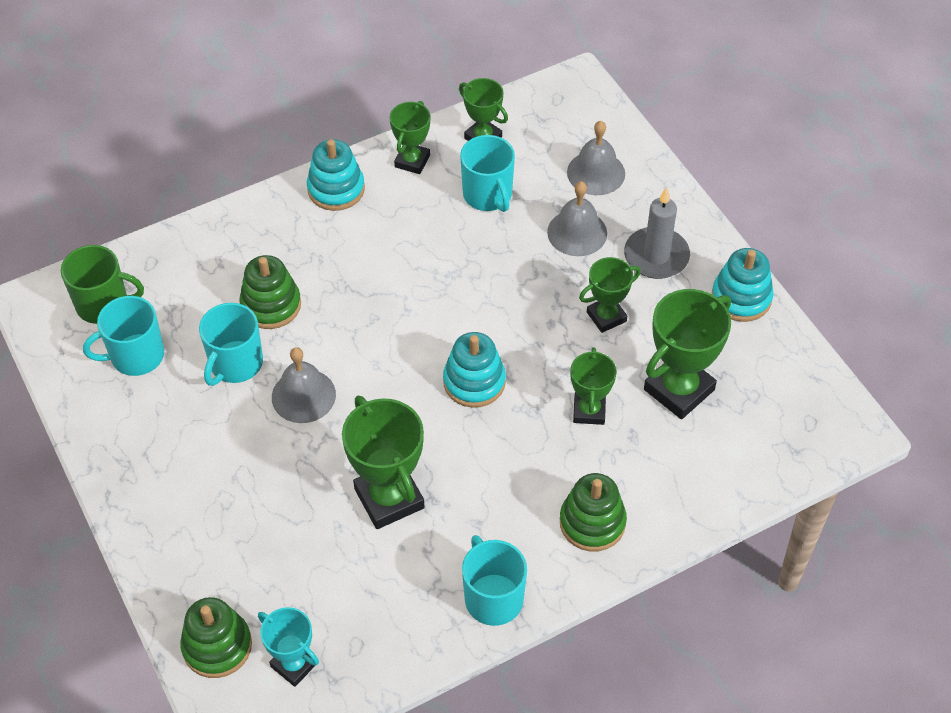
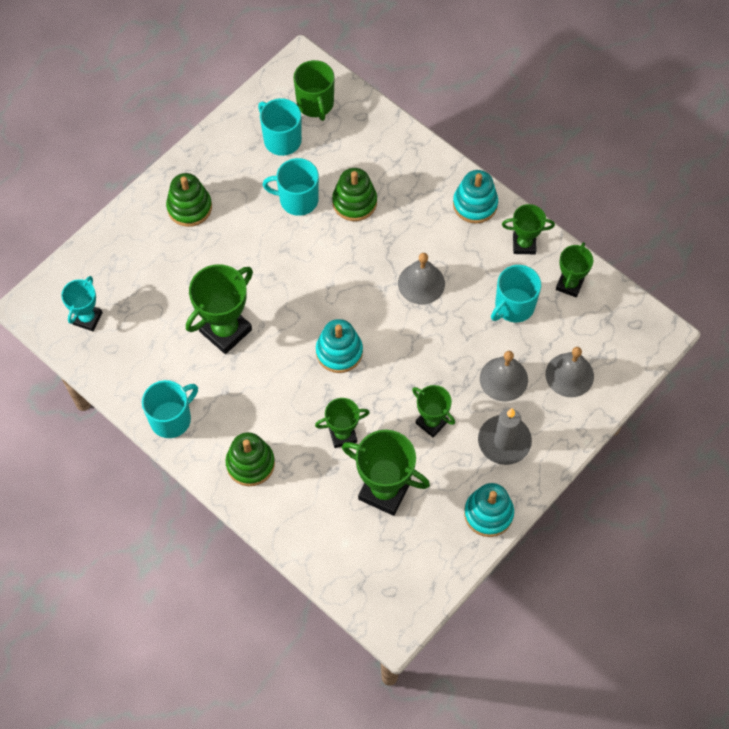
camera: 70 degrees right, 10 degrees up
(217, 646) = (86, 271): green stacking toy -> green stacking toy (189, 207)
(303, 395) = (287, 250): grey bell -> grey bell (421, 283)

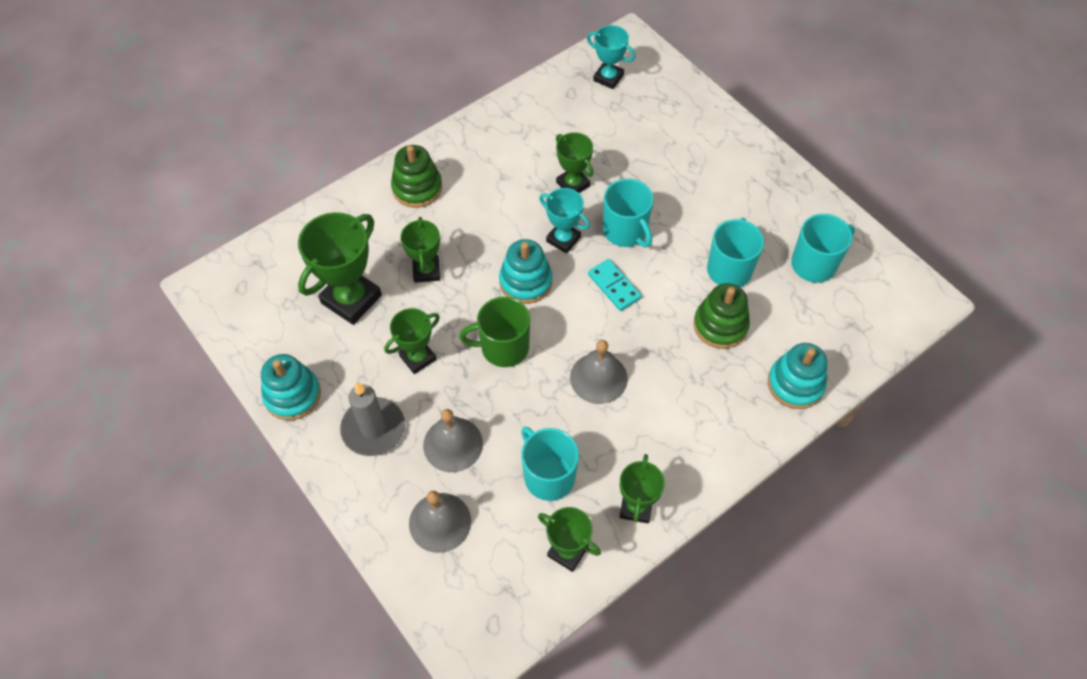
camera: 100 degrees right, 5 degrees down
(171, 418) = (483, 131): turquoise mug -> turquoise mug (625, 231)
(189, 207) = (729, 169): green stacking toy -> none
(225, 330) = (573, 184): green trophy -> green trophy, size x0.60
(288, 329) = (563, 239): none -> turquoise trophy
(315, 104) = (866, 305): green mug -> green mug (503, 347)
(331, 283) = (614, 286): none -> turquoise domino
(475, 204) = (703, 459): turquoise stacking toy -> turquoise stacking toy (795, 384)

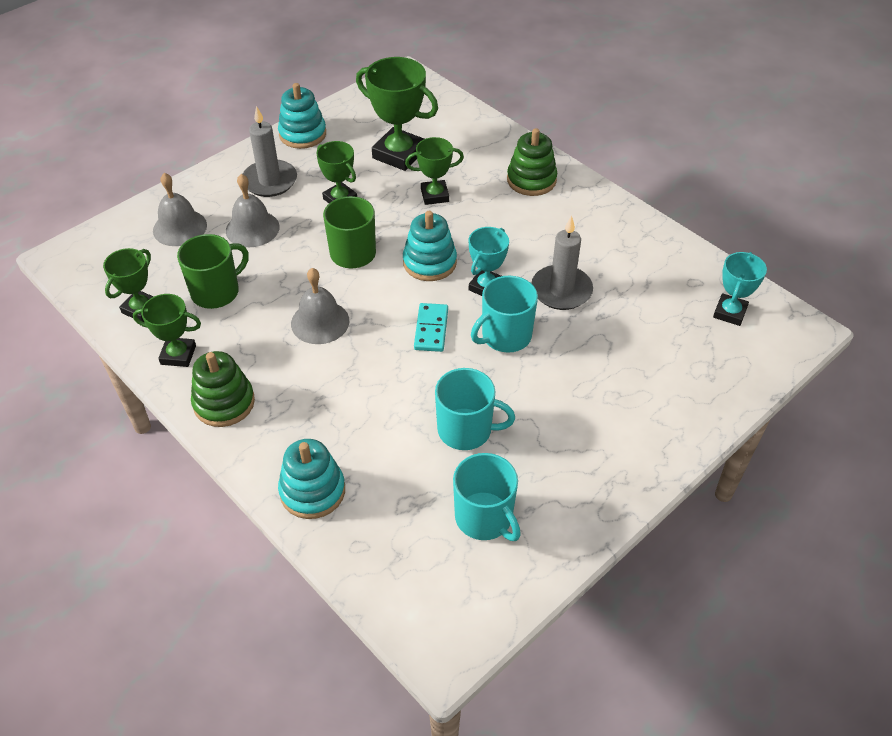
camera: 85 degrees right, 10 degrees down
(548, 476) = (216, 292): turquoise mug -> green mug
(573, 184) = (561, 290): green trophy -> grey candle
(614, 286) = (431, 329): turquoise domino -> turquoise domino turned 45 degrees counterclockwise
(720, 325) = (388, 421): green stacking toy -> green stacking toy (224, 403)

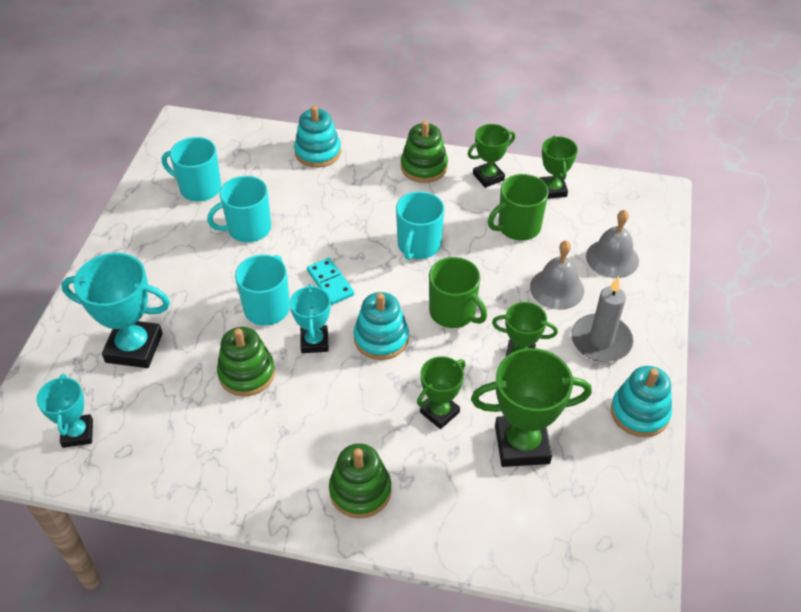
camera: 145 degrees right, 0 degrees up
(216, 292) = (518, 227): green mug -> green mug turned 45 degrees clockwise
(320, 322) = (418, 245): grey bell -> turquoise mug
(561, 290) = (246, 373): grey candle -> green stacking toy
(650, 361) = (134, 348): none -> turquoise trophy

